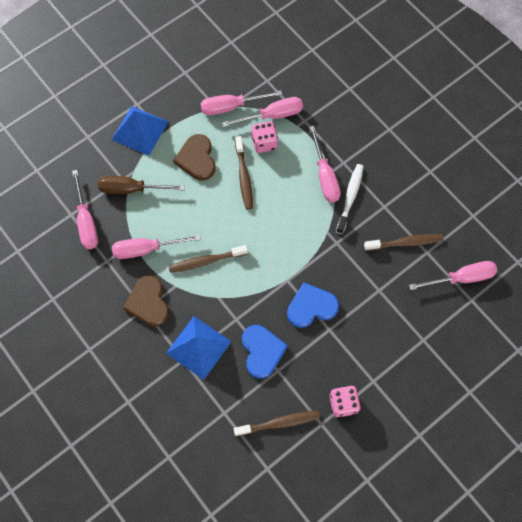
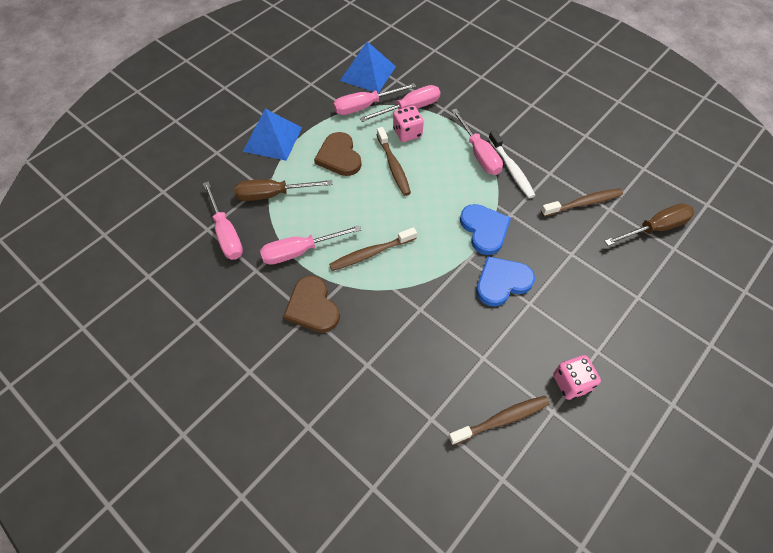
camera: 10 degrees left, 10 degrees down
(198, 347) = (382, 347): blue pyramid -> blue pyramid (368, 73)
(262, 351) = (459, 339): blue heart -> blue heart (484, 229)
(350, 197) = (511, 169): white toothbrush -> white toothbrush turned 150 degrees clockwise
(461, 278) = (654, 228): pink screwdriver -> brown screwdriver

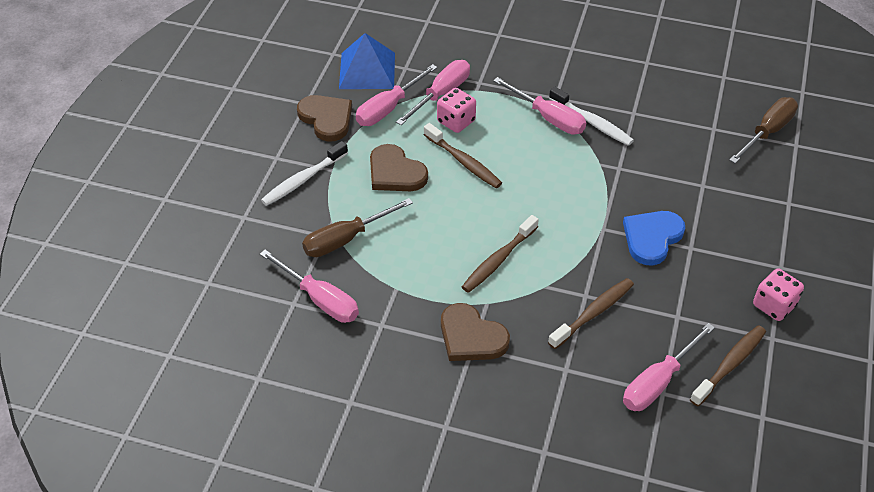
camera: 25 degrees left, 10 degrees down
(272, 139) = (303, 180): blue pyramid -> white toothbrush
(300, 251) = (419, 286): pink screwdriver -> pink screwdriver (658, 382)
(317, 99) = (326, 119): none -> brown heart
(484, 229) = (602, 193): blue heart -> none
(583, 203) = (685, 132): brown toothbrush -> brown toothbrush (593, 313)

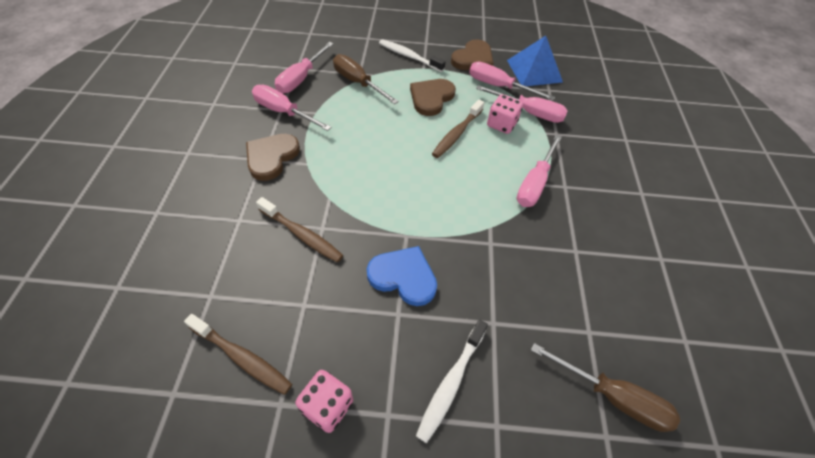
camera: 75 degrees right, 5 degrees up
(498, 260) = (353, 165): brown toothbrush -> none
(592, 122) = (544, 217): white toothbrush -> white toothbrush (451, 383)
(658, 382) = (222, 291): pink screwdriver -> pink screwdriver (284, 112)

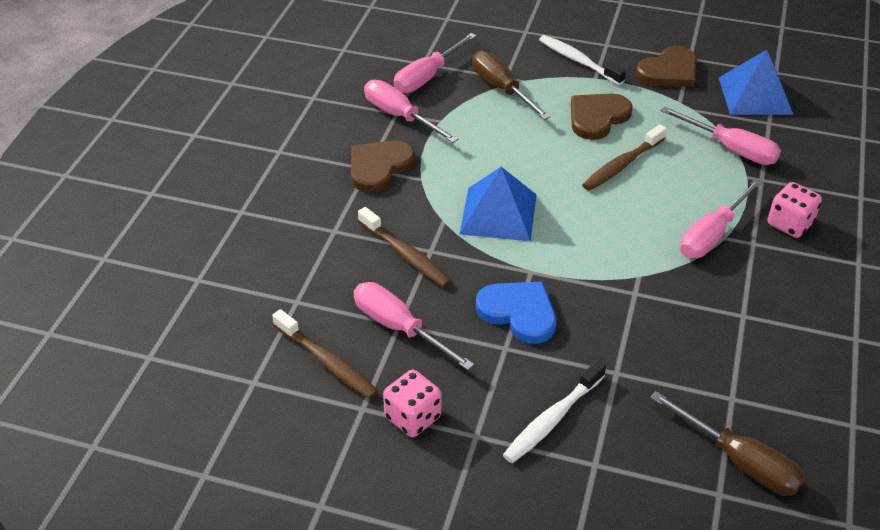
camera: 15 degrees right, 10 degrees down
(372, 186) = (498, 213): none -> blue pyramid
(498, 86) = (696, 111): pink screwdriver -> pink screwdriver (399, 328)
(501, 124) = (687, 160): pink dice -> pink dice (789, 224)

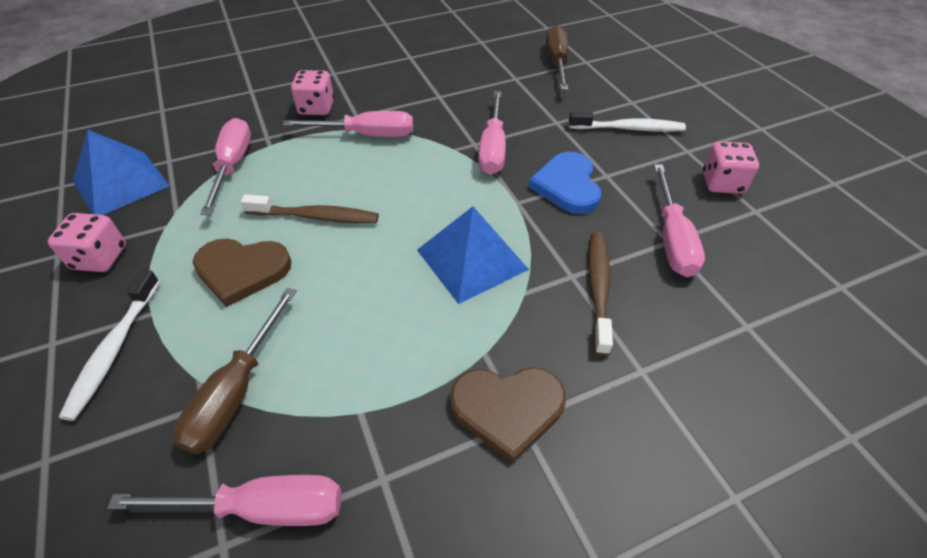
camera: 130 degrees left, 5 degrees up
(327, 362) = (759, 256): brown toothbrush -> none
(400, 116) = (388, 467): pink screwdriver -> pink screwdriver (493, 148)
(669, 71) = (100, 258): brown heart -> pink dice

